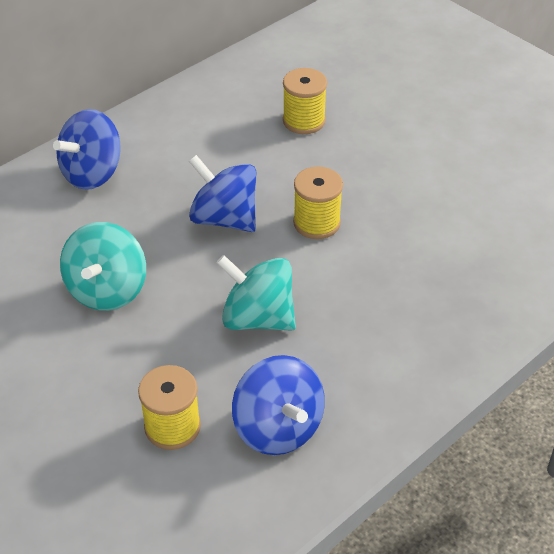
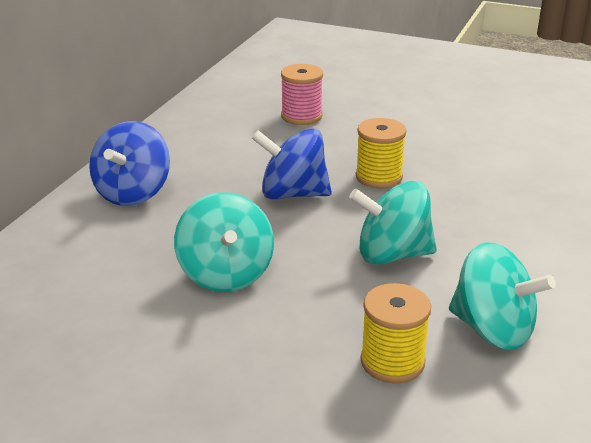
camera: 25 degrees left, 15 degrees down
(278, 427) = (492, 329): blue spinning top -> turquoise spinning top
(304, 121) = (301, 116): yellow spool -> pink spool

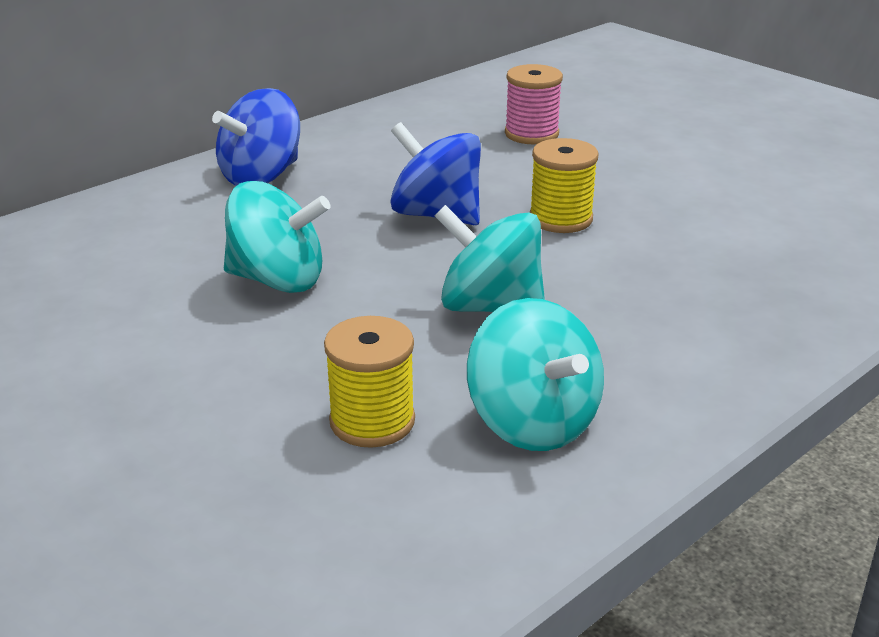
camera: 25 degrees right, 0 degrees up
(226, 274) = (278, 280): turquoise spinning top -> turquoise spinning top turned 90 degrees counterclockwise

